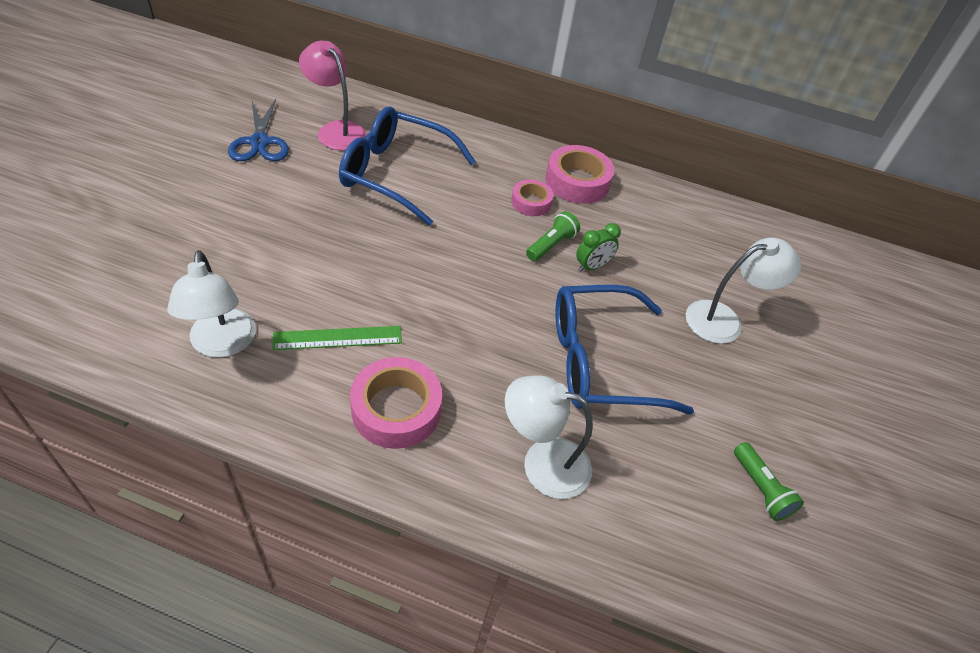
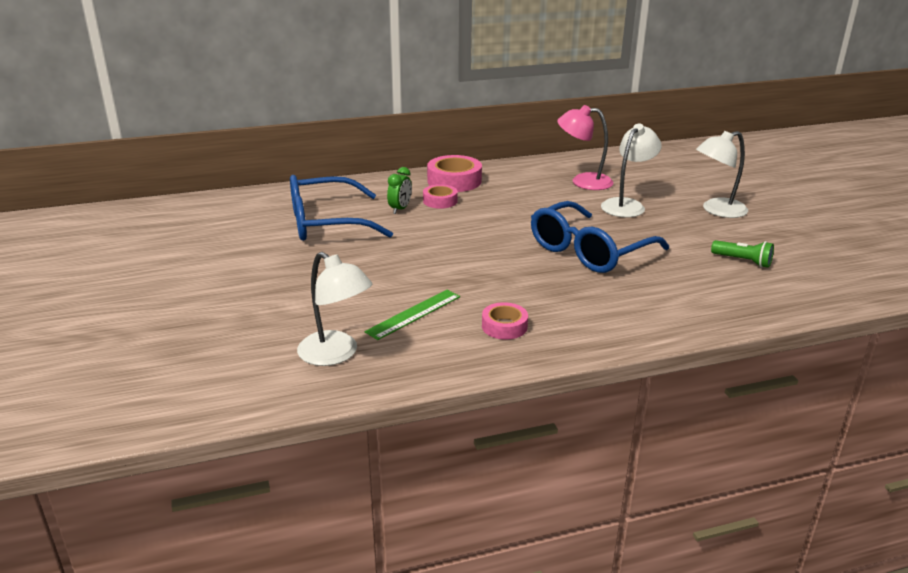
camera: 30 degrees left, 20 degrees down
(259, 142) = (192, 247): blue scissors -> none
(336, 130) = (244, 219): pink lamp -> pink lamp (583, 181)
(396, 409) = (504, 326): pink tape -> pink tape, size x0.60
(542, 463) = (623, 306): white lamp -> white lamp (717, 210)
(551, 245) = (483, 214): green flashlight -> none
(592, 266) = (522, 214): green clock -> green clock (400, 209)

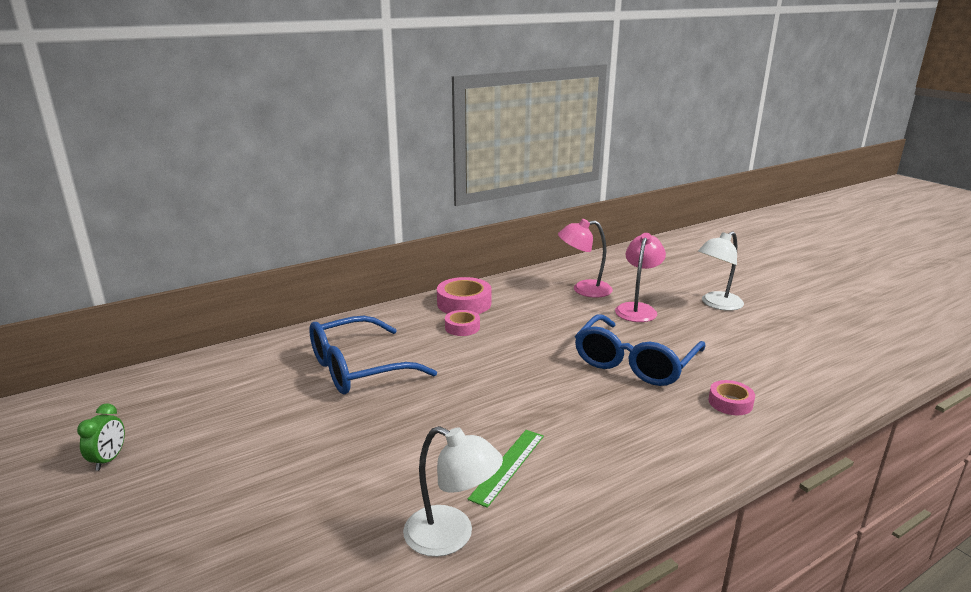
camera: 15 degrees left, 5 degrees down
(400, 209) = (427, 342): green clock -> green clock (109, 459)
(504, 326) = (608, 465): pink tape -> pink tape (730, 403)
(627, 205) = (637, 309): white lamp -> pink lamp
(742, 261) = (773, 353): green flashlight -> none

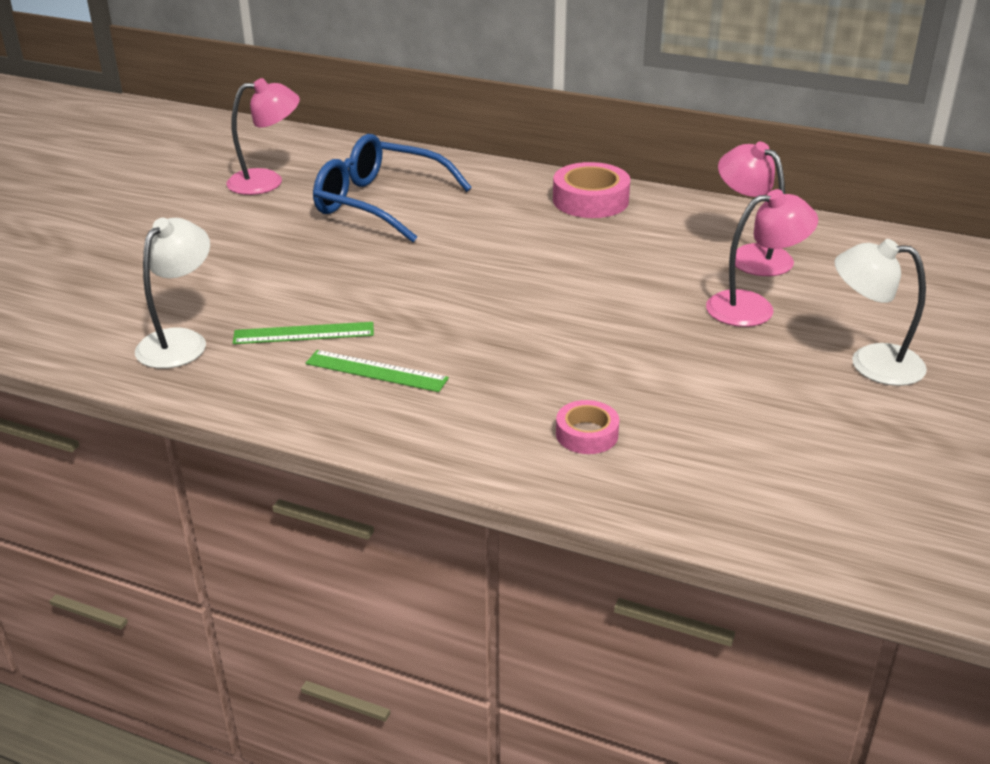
camera: 55 degrees right, 10 degrees up
(109, 459) = (143, 172): green clock -> none
(244, 402) = (267, 181): none -> pink lamp
(451, 536) = (180, 341): white lamp -> white lamp turned 150 degrees counterclockwise
(462, 327) = (533, 219): pink tape -> none
(592, 452) = (376, 371): none -> green ruler
(634, 363) = (598, 345): blue glasses -> none

